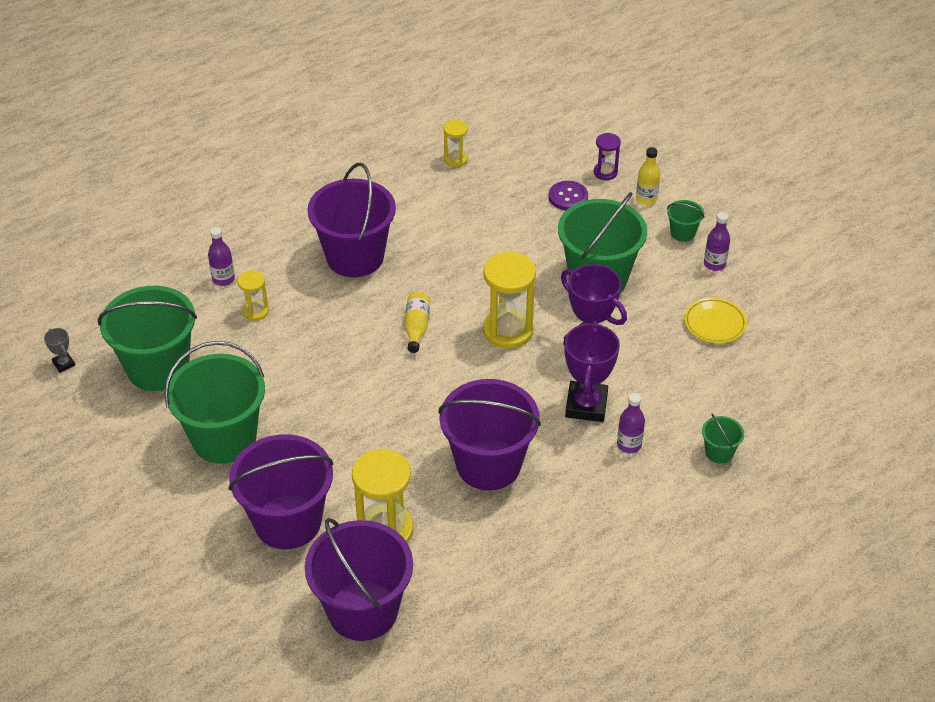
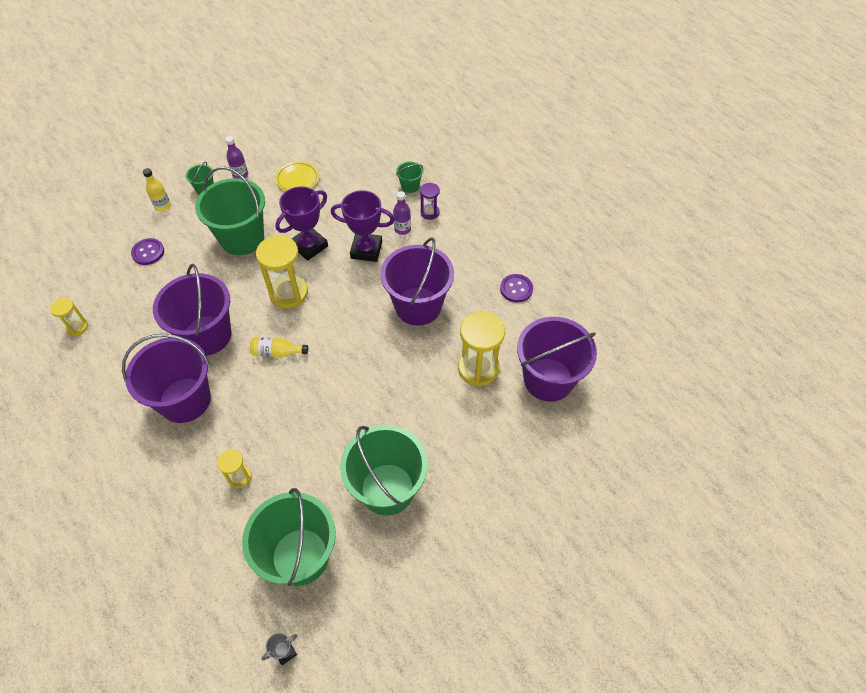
camera: 90 degrees left, 10 degrees up
(223, 279) = (192, 509): purple bottle -> none
(288, 521) = (472, 433): purple bucket -> purple bucket (207, 335)
(522, 581) = (516, 289): none -> purple button
(605, 172) = (125, 228): purple hourglass -> purple hourglass (430, 212)

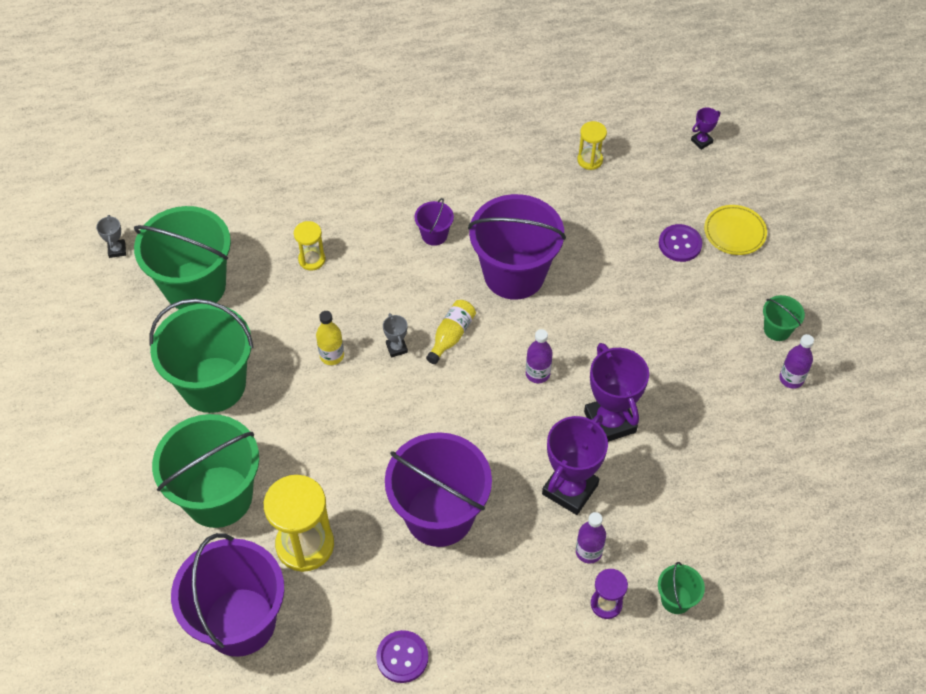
camera: 115 degrees right, 0 degrees up
(42, 267) = (701, 141): none -> purple trophy
(163, 206) = (760, 275): yellow bottle -> yellow bottle (332, 355)
(185, 400) = (434, 235): purple bucket -> purple bucket, size x0.43
(242, 238) = (660, 348): green bucket -> green bucket (218, 496)
(288, 293) = (537, 373): yellow hourglass -> purple bottle
(297, 179) = (753, 448): yellow plate -> yellow plate (734, 232)
(302, 381) = (396, 348): none -> grey trophy

